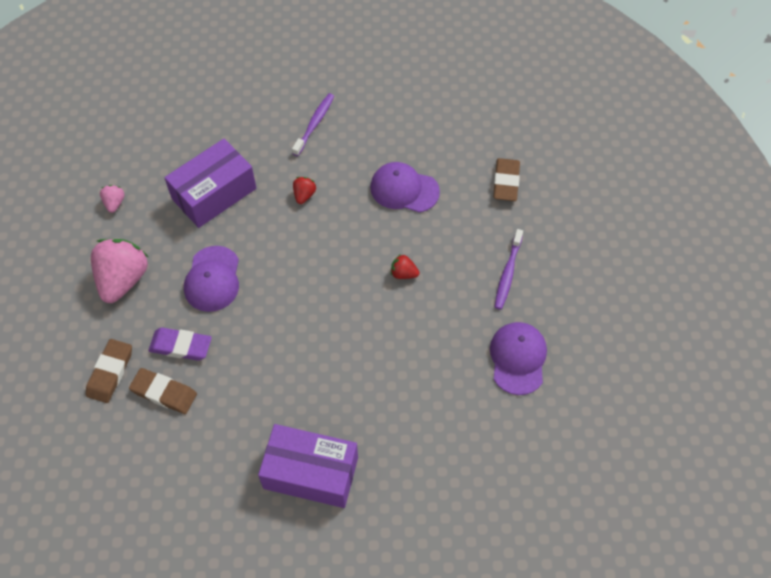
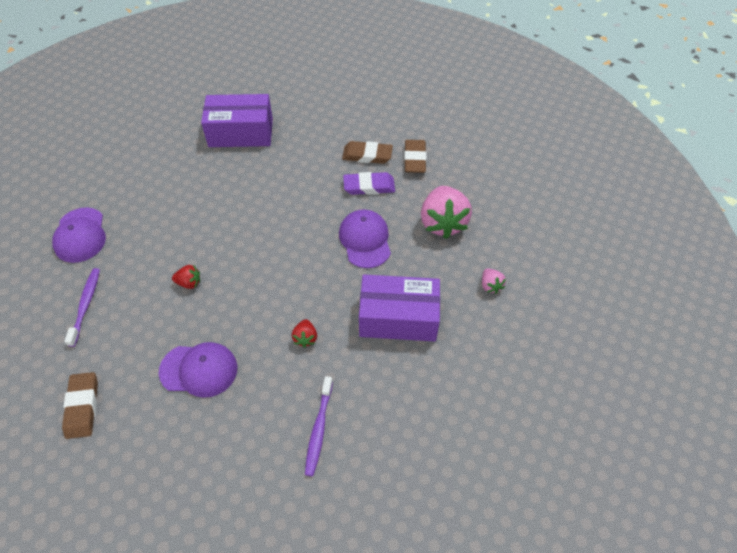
camera: 165 degrees right, 5 degrees down
(214, 194) = (398, 318): purple box -> purple box turned 60 degrees clockwise

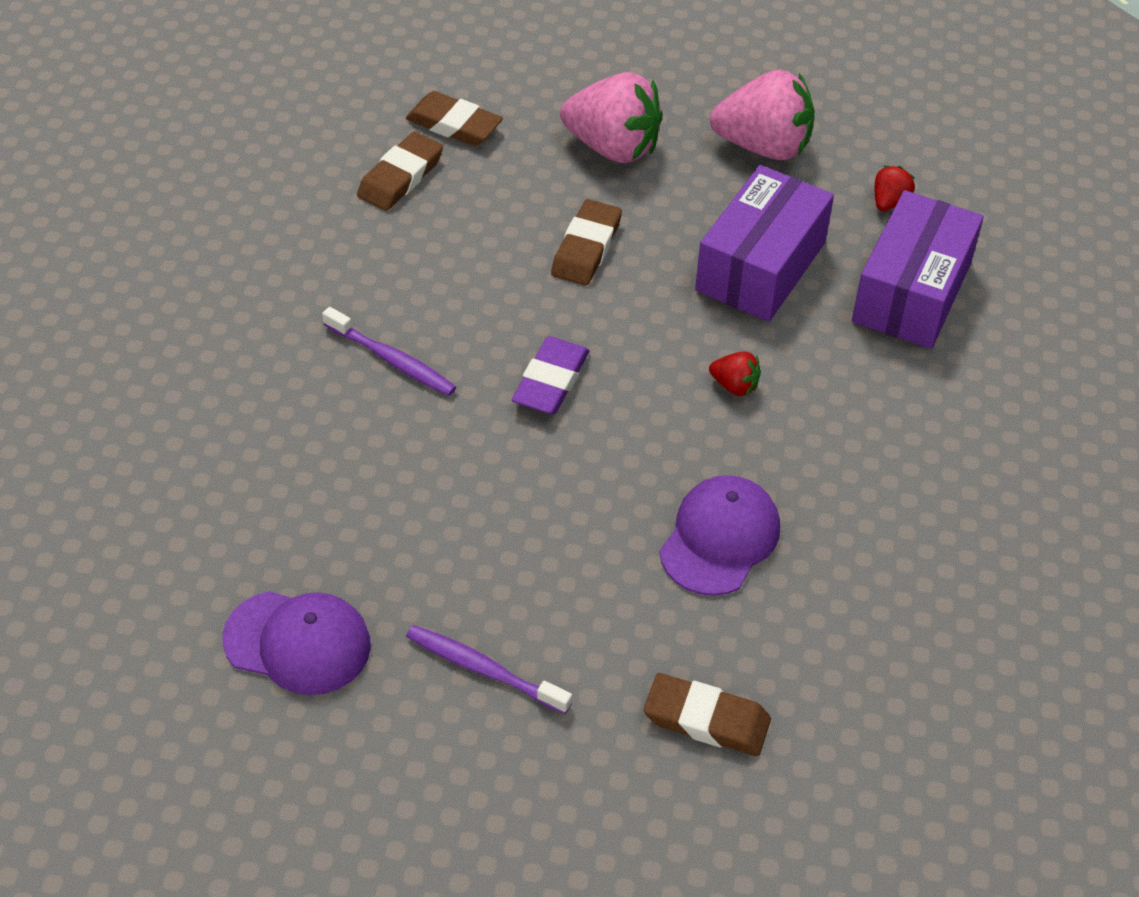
camera: 65 degrees left, 5 degrees down
(189, 283) = (528, 503): red strawberry -> red strawberry (889, 201)
(241, 133) = (205, 323): purple box -> purple box (912, 292)
(319, 429) = (903, 424): purple toothbrush -> purple toothbrush (392, 360)
(365, 240) = (586, 248): purple cap -> brown eraser
(369, 186) = (474, 201): purple eraser -> purple eraser (551, 381)
(490, 286) = (763, 146): pink strawberry -> pink strawberry, size x2.20

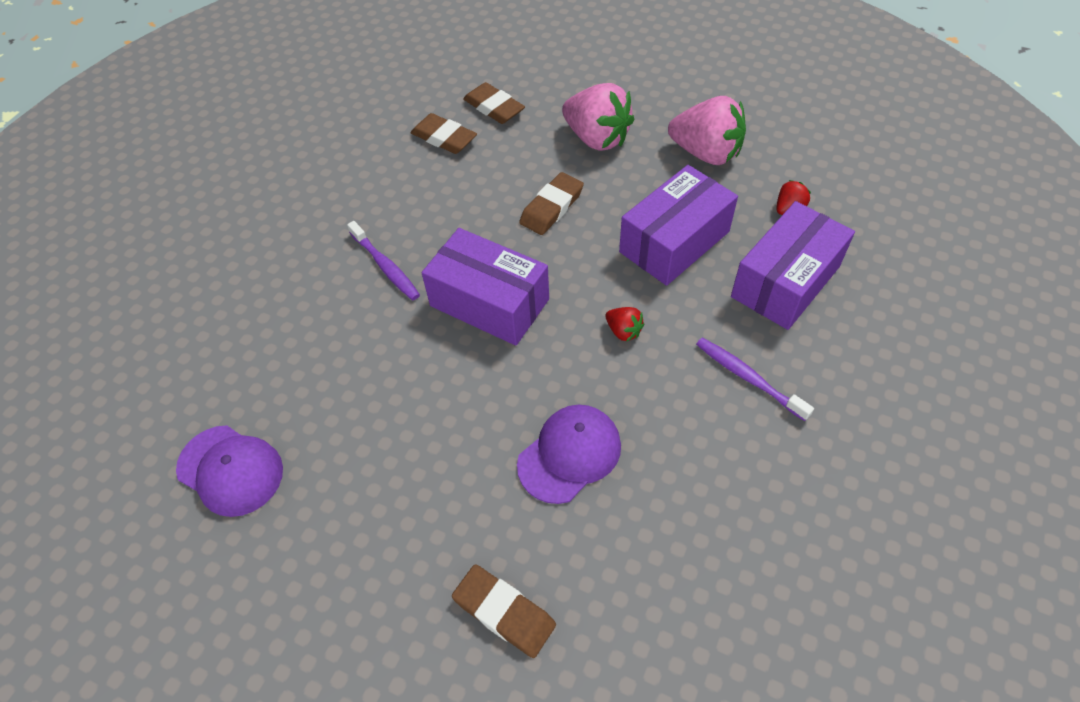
camera: 20 degrees right, 5 degrees up
(400, 177) = (444, 138): brown eraser -> brown eraser turned 75 degrees clockwise
(483, 669) = (351, 525): purple toothbrush -> purple toothbrush (748, 378)
(551, 381) = (489, 302): purple eraser -> purple box

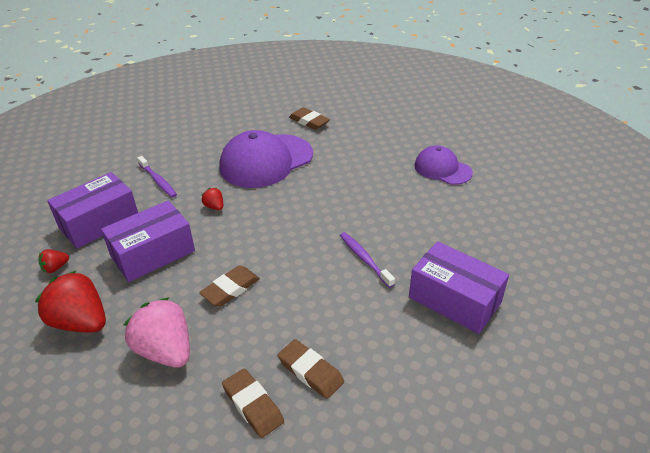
camera: 175 degrees left, 15 degrees down
(489, 302) = (293, 229): purple box -> purple box (454, 300)
(569, 454) = (266, 161): purple cap -> purple cap, size x1.69
(706, 153) = (81, 322): pink strawberry -> red strawberry

